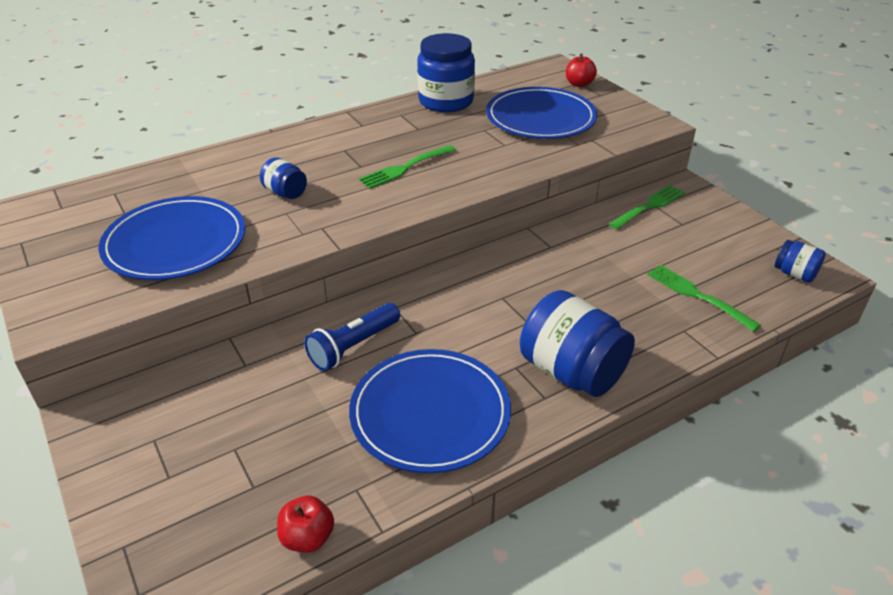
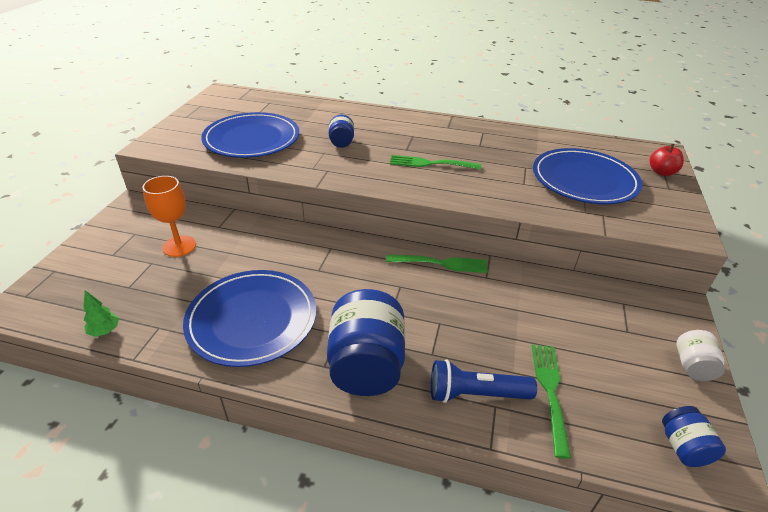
camera: 45 degrees right, 0 degrees up
(236, 412) = (179, 246): none -> orange goblet
(307, 538) = (105, 331): red apple -> green tree
(353, 346) = (277, 254): blue flashlight -> blue flashlight (476, 394)
(446, 101) = (528, 138): blue jar -> none
(649, 206) = (616, 300): green fork -> green fork (440, 263)
(740, 222) = (692, 366): none -> white jar

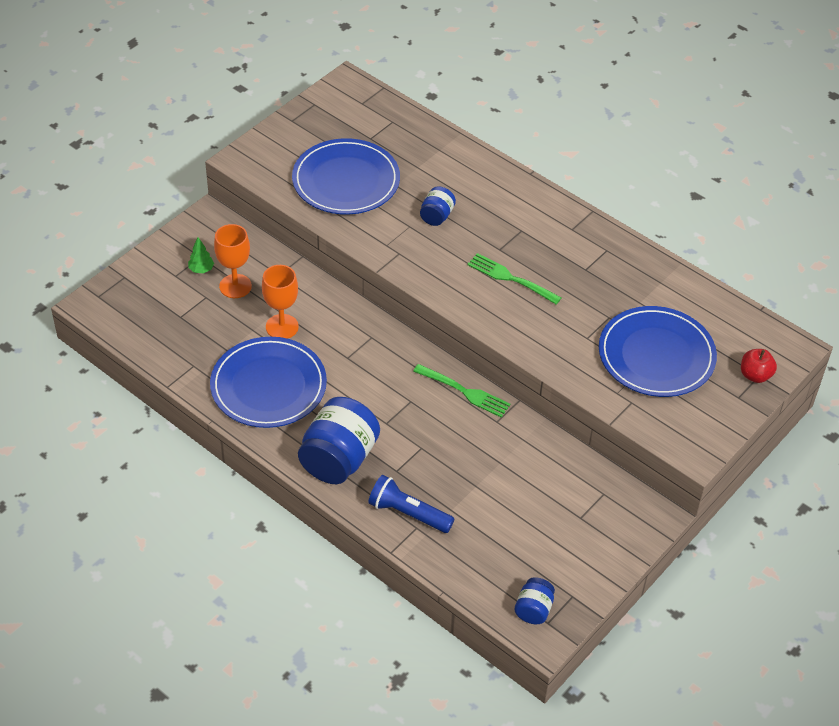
camera: 25 degrees right, 10 degrees up
(105, 331) = (152, 354): green tree -> green tree (201, 270)
(241, 264) = (282, 327): none -> orange goblet
(550, 392) = (467, 535): green fork -> none
(692, 366) = (606, 565): white jar -> none

